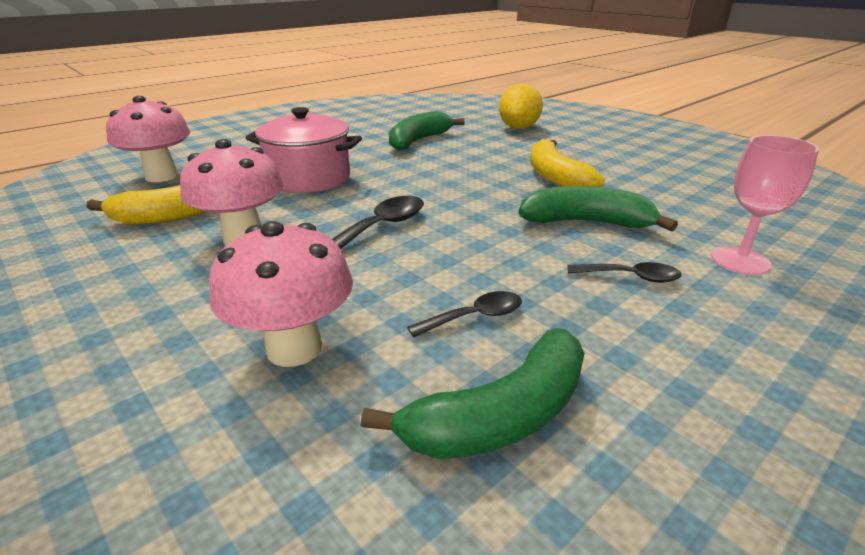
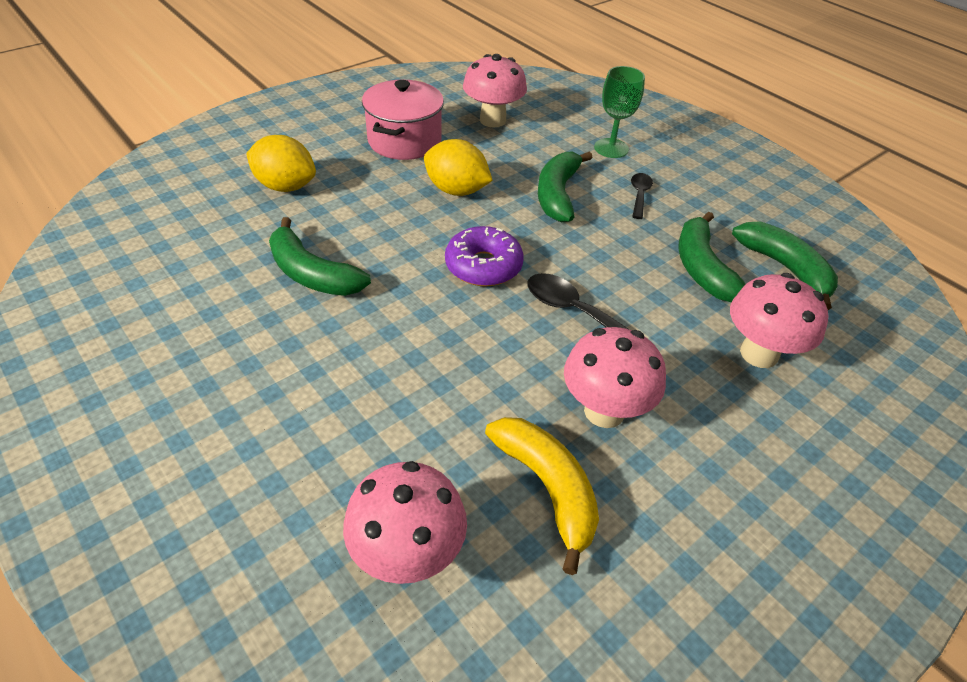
camera: 90 degrees left, 15 degrees up
(309, 178) = (439, 374): pink pot -> pink pot (404, 141)
(441, 189) = (483, 266): none -> purple donut
(474, 317) = (702, 268): black spoon -> green banana
(556, 177) = (456, 190): yellow banana -> yellow lemon
(714, 189) = (492, 120): none -> pink mushroom
(740, 260) = (611, 148): pink goblet -> green goblet

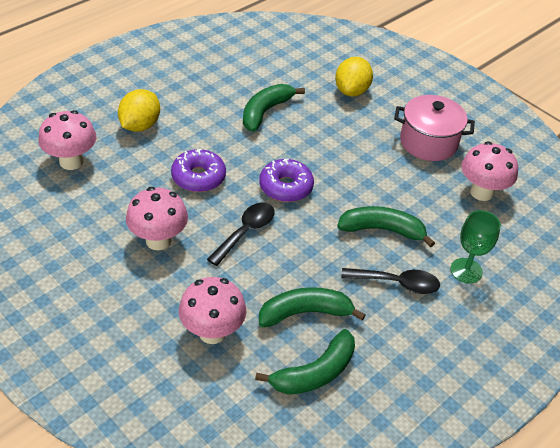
camera: 85 degrees right, 0 degrees up
(456, 190) = (371, 172): yellow lemon -> yellow lemon (140, 125)
(460, 359) = (198, 177): none -> purple donut
(547, 488) = (104, 212): yellow banana -> none
(639, 195) = (396, 283): black spoon -> black spoon, size x1.56

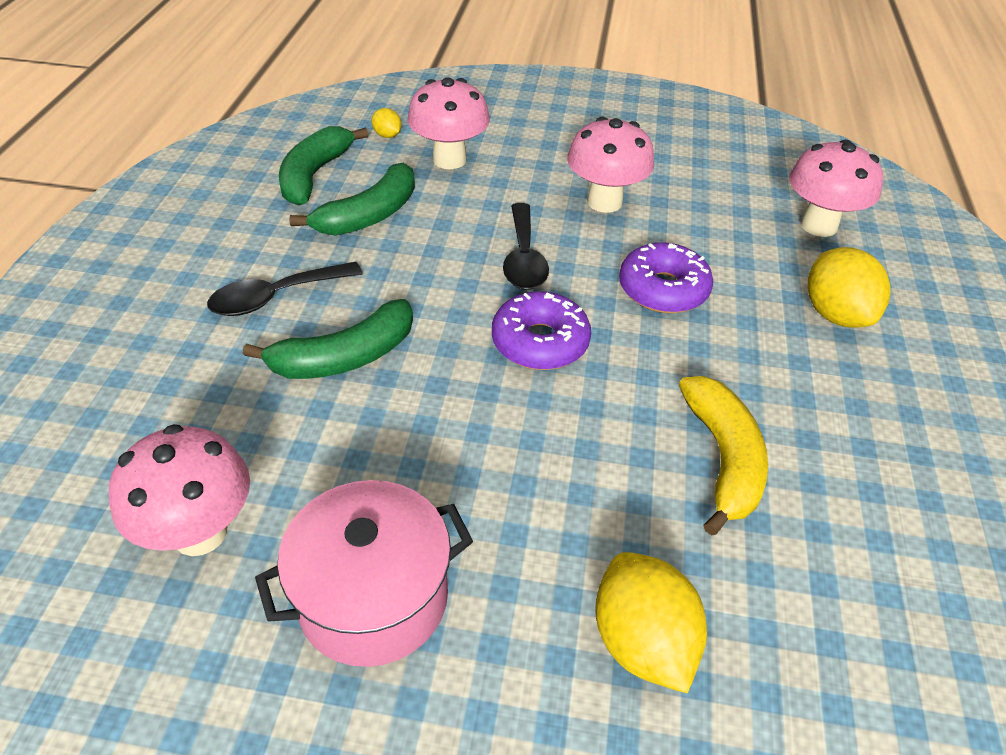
camera: 145 degrees right, 0 degrees up
(232, 386) = (387, 135): none -> yellow lemon
(265, 112) = (723, 458): green banana -> yellow banana
(466, 270) = (177, 364): green goblet -> none

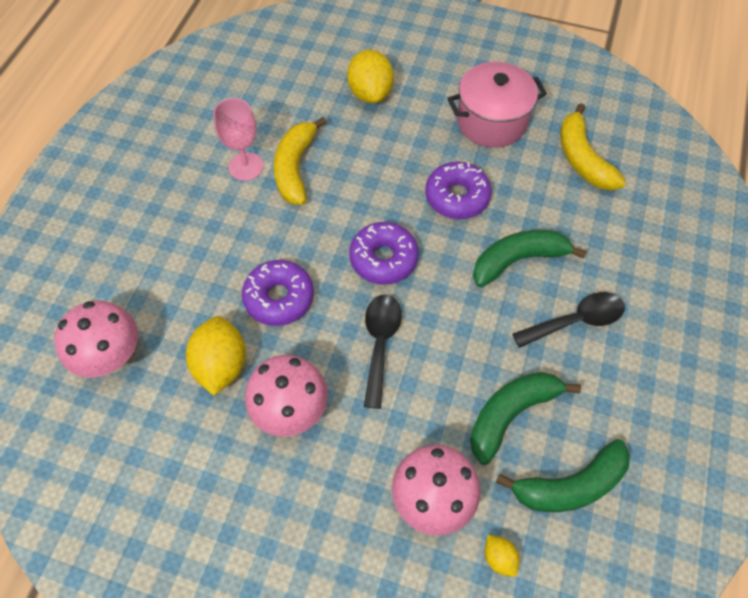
camera: 170 degrees left, 15 degrees up
(200, 532) = (582, 159): pink mushroom -> yellow banana
(314, 175) = (570, 485): green banana -> green banana turned 45 degrees clockwise
(439, 438) = (457, 197): none -> purple donut
(806, 452) = (246, 166): none -> pink goblet
(835, 314) = (162, 261): yellow lemon -> yellow lemon (221, 365)

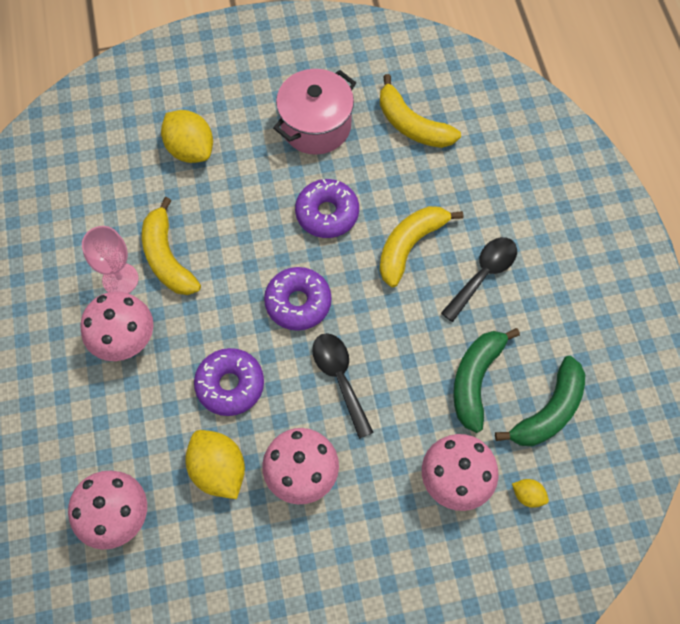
camera: 30 degrees left, 5 degrees up
(217, 218) = (126, 341): none -> pink mushroom
(518, 260) = (410, 246): green banana -> yellow banana

